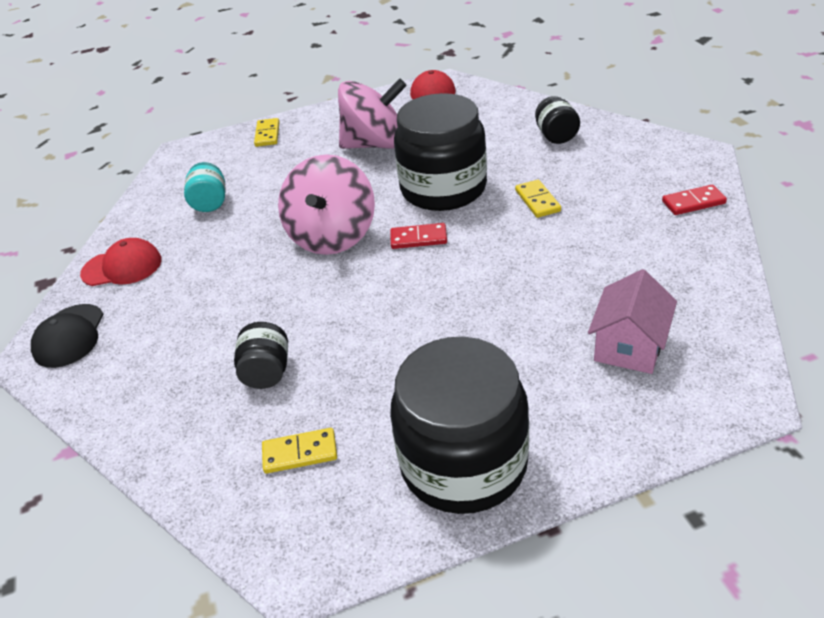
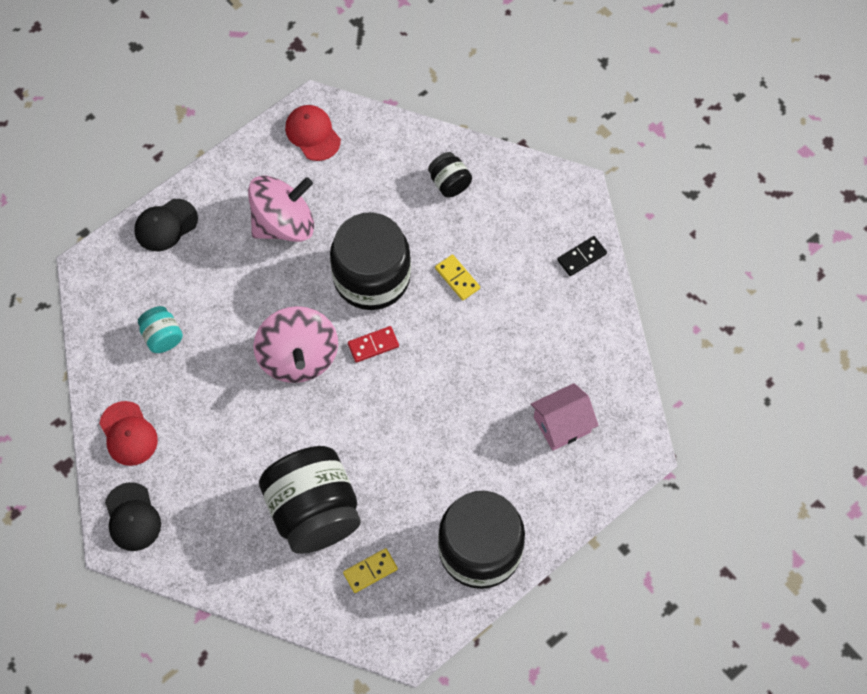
camera: 25 degrees left, 25 degrees up
(122, 267) = (128, 434): red cap -> red cap turned 90 degrees clockwise
(267, 134) = (165, 225): yellow domino -> black cap
(267, 372) = (313, 512): black jar -> black jar, size x2.19
(629, 346) = (562, 424): pink house -> pink house turned 60 degrees clockwise
(693, 202) = (581, 257): red domino -> black domino

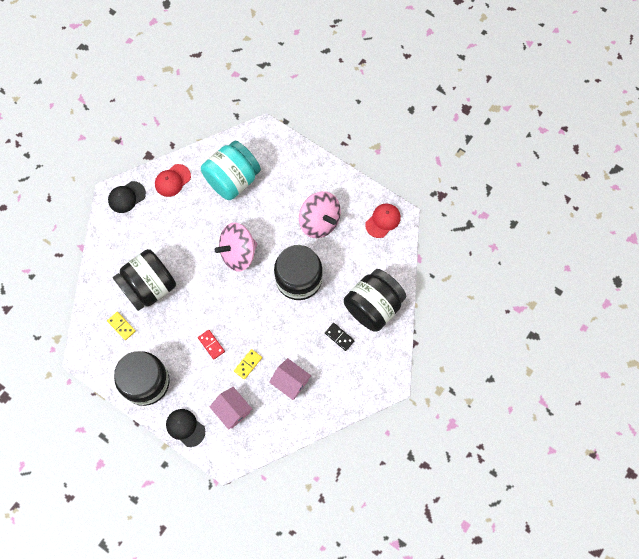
camera: 75 degrees right, 5 degrees up
(162, 337) = (233, 180): turquoise jar -> turquoise jar, size x2.19
(165, 225) = (301, 160): black cap -> black cap (185, 427)
(373, 345) = (256, 291): red domino -> red domino (211, 345)
(449, 183) = (373, 306): black jar -> black jar, size x2.19
(457, 278) = (311, 327): yellow domino -> yellow domino (248, 364)
(538, 329) = (290, 382): none -> pink house
(581, 257) = (345, 397): black domino -> black domino (339, 337)

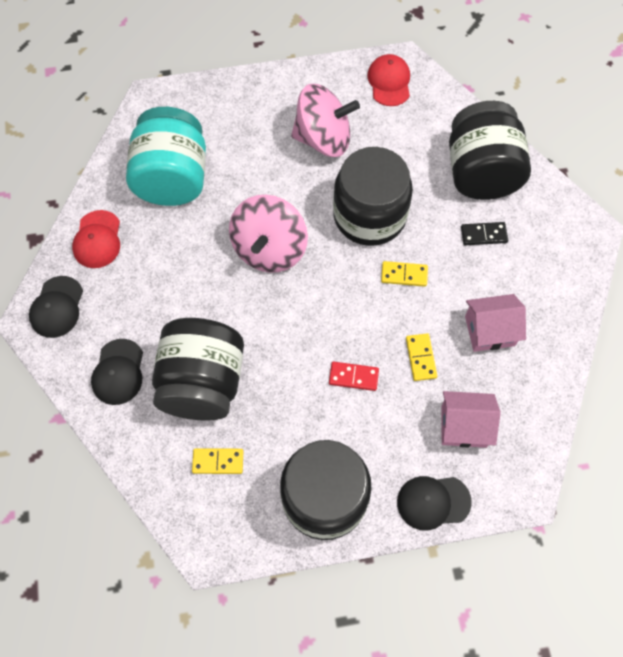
camera: 45 degrees left, 5 degrees down
(122, 250) = (118, 372): none -> black cap
(282, 321) = (404, 275): none -> yellow domino

